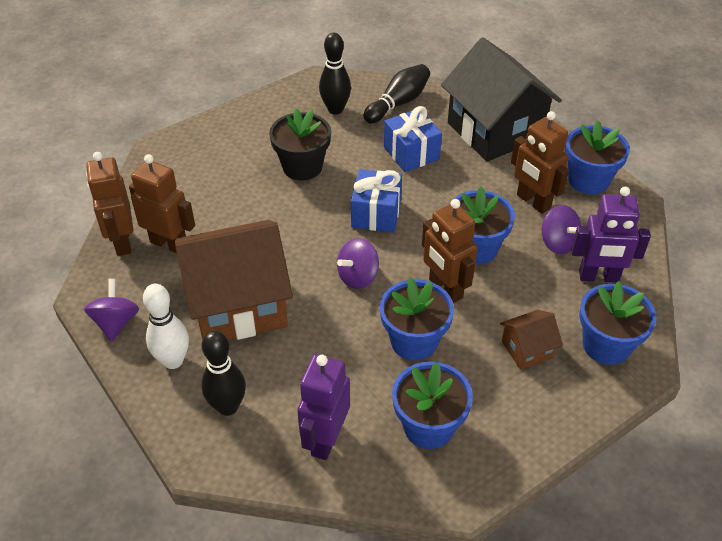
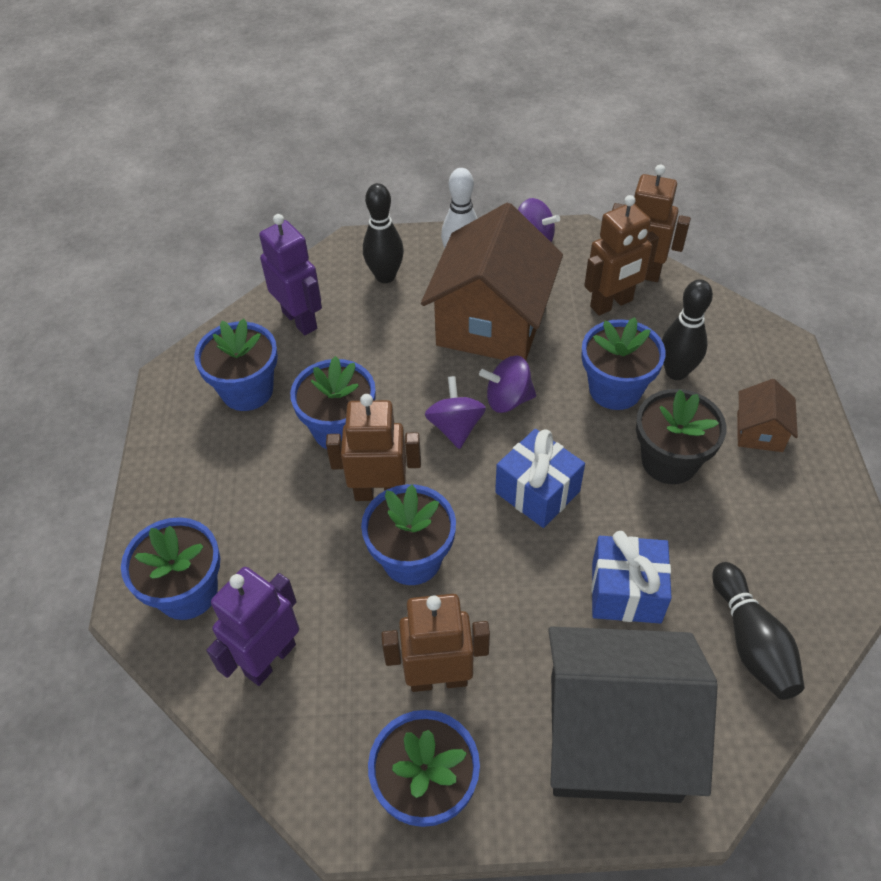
camera: 125 degrees right, 5 degrees up
(259, 211) = (615, 389): none -> blue flower pot
(335, 109) = (775, 553): black bowling pin -> black bowling pin (676, 372)
(527, 349) = (248, 515): brown house -> brown house (759, 432)
(557, 243) = (352, 654): purple spinning top -> purple spinning top (508, 399)

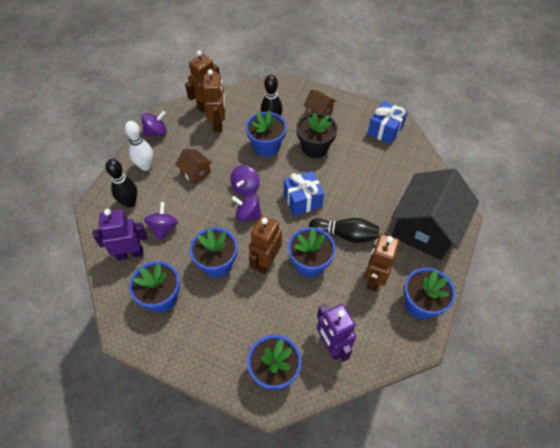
camera: 65 degrees left, 5 degrees up
(365, 335) = (163, 228): none -> purple spinning top
(491, 323) = (195, 172): brown house -> brown house, size x0.44
(626, 592) = (367, 193): blue gift -> blue gift (385, 130)
(751, 641) = (407, 166): black bowling pin -> black bowling pin (345, 234)

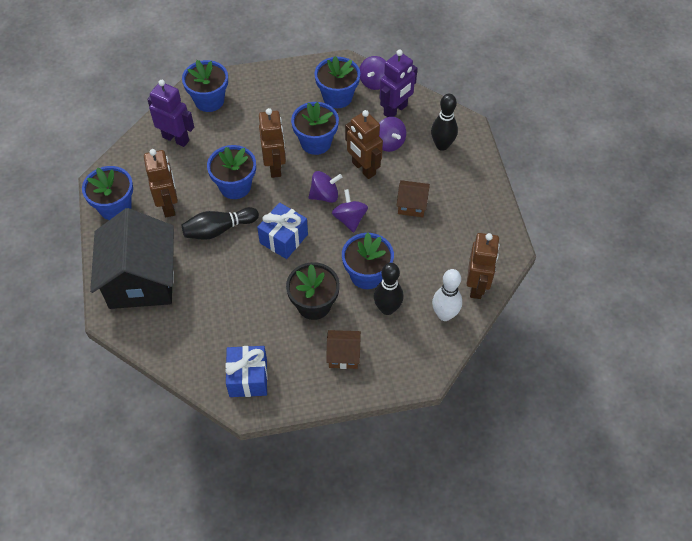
camera: 145 degrees right, 0 degrees up
(145, 166) = (465, 183): white bowling pin -> white bowling pin (444, 315)
(156, 132) = (495, 222): purple spinning top -> purple spinning top (374, 82)
(218, 123) = (443, 270): brown robot -> brown robot (363, 168)

